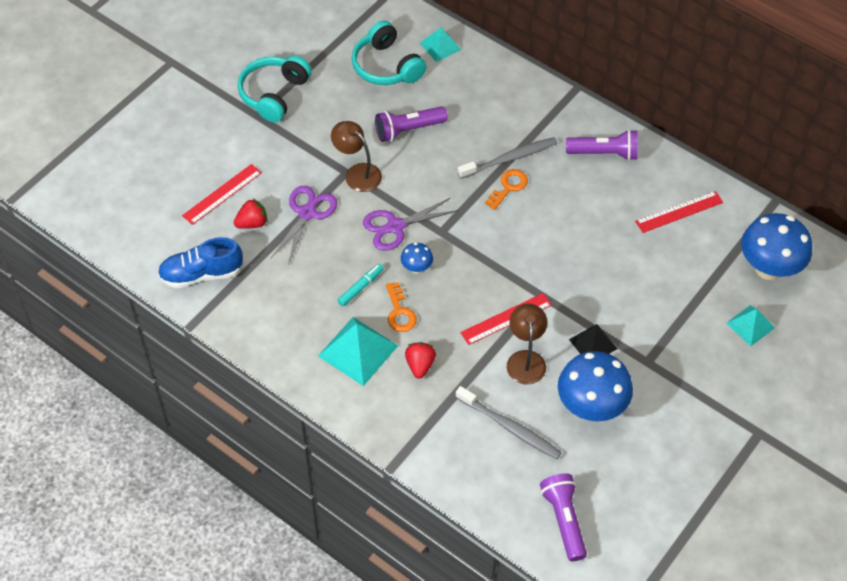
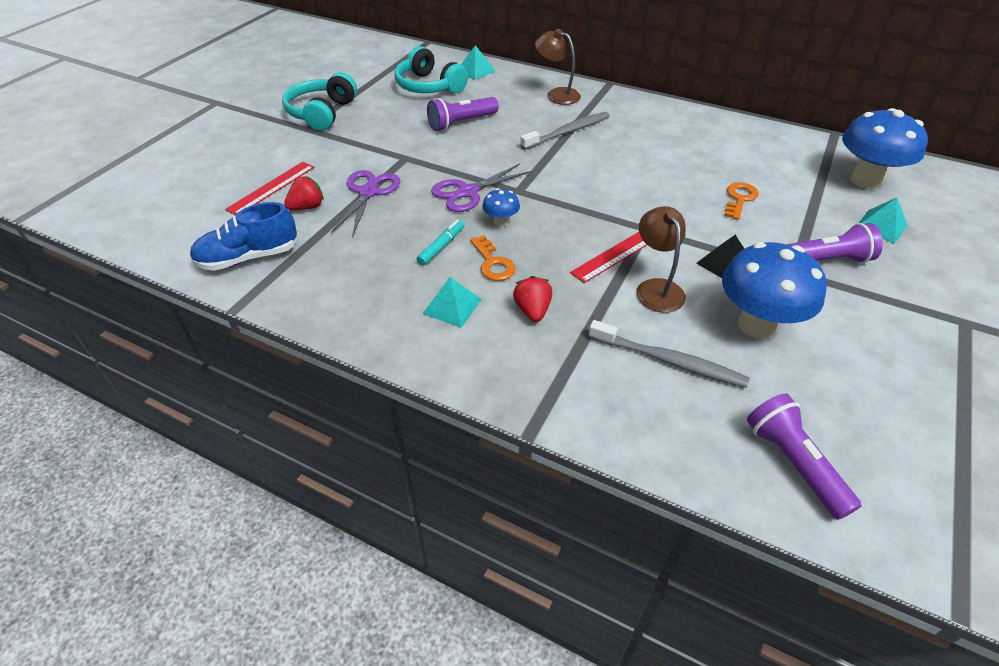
camera: 10 degrees left, 10 degrees down
(357, 173) = (417, 157): brown lamp -> brown lamp (557, 94)
(358, 350) = (452, 306): turquoise pyramid -> turquoise pyramid, size x0.61
(508, 187) = (575, 151): orange key -> orange key (739, 199)
(604, 153) = (657, 119): purple flashlight -> purple flashlight (825, 261)
(679, 212) = (751, 150): red ruler -> none

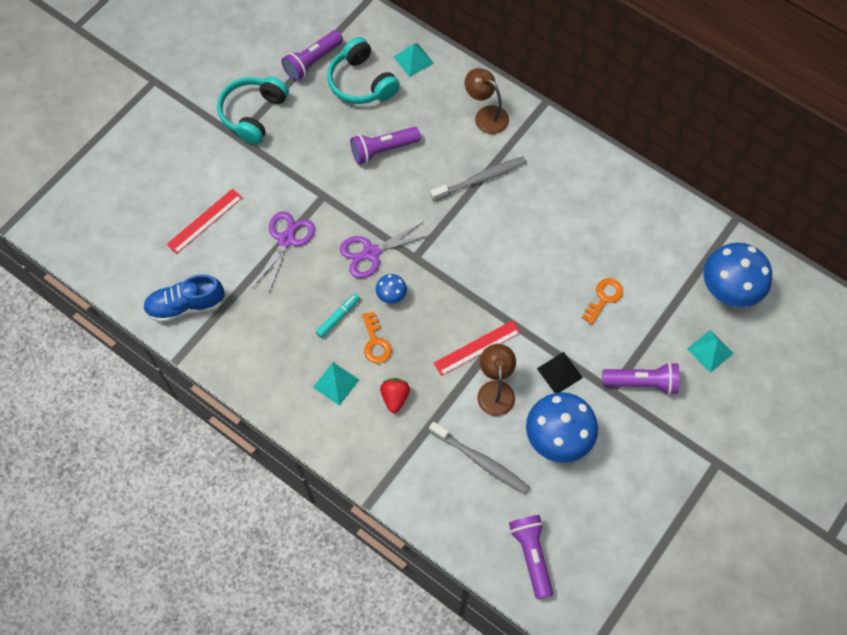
camera: 10 degrees right, 20 degrees up
(307, 207) = (234, 251): red strawberry -> none
(378, 79) = (312, 62): none -> purple flashlight

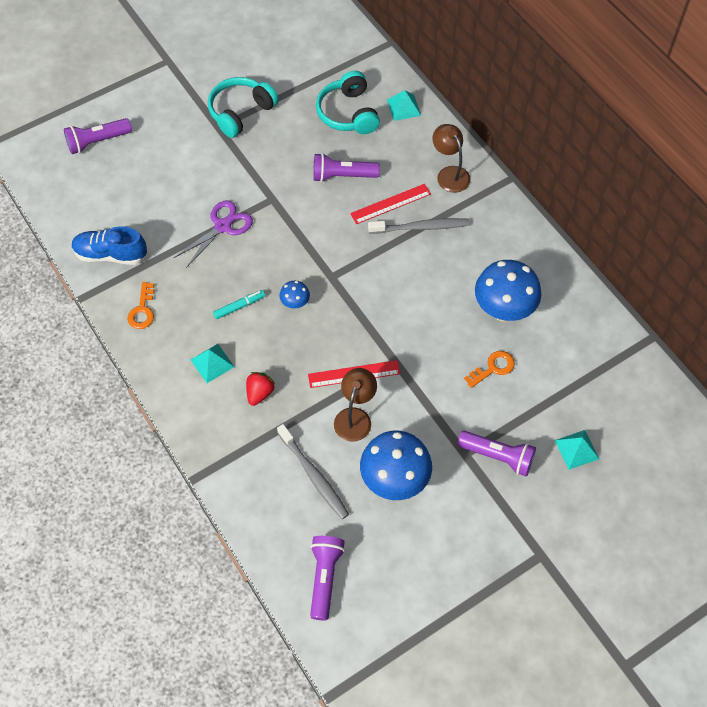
camera: 20 degrees right, 5 degrees down
(204, 221) = (159, 188): red ruler -> red ruler (390, 203)
(312, 62) = (312, 83): purple flashlight -> purple flashlight (97, 142)
(371, 253) = (293, 260): purple scissors -> none
(375, 342) = (263, 339): orange key -> orange key (142, 310)
(559, 373) = (422, 421): black pyramid -> none
(728, 291) = (617, 400): blue mushroom -> blue mushroom (503, 310)

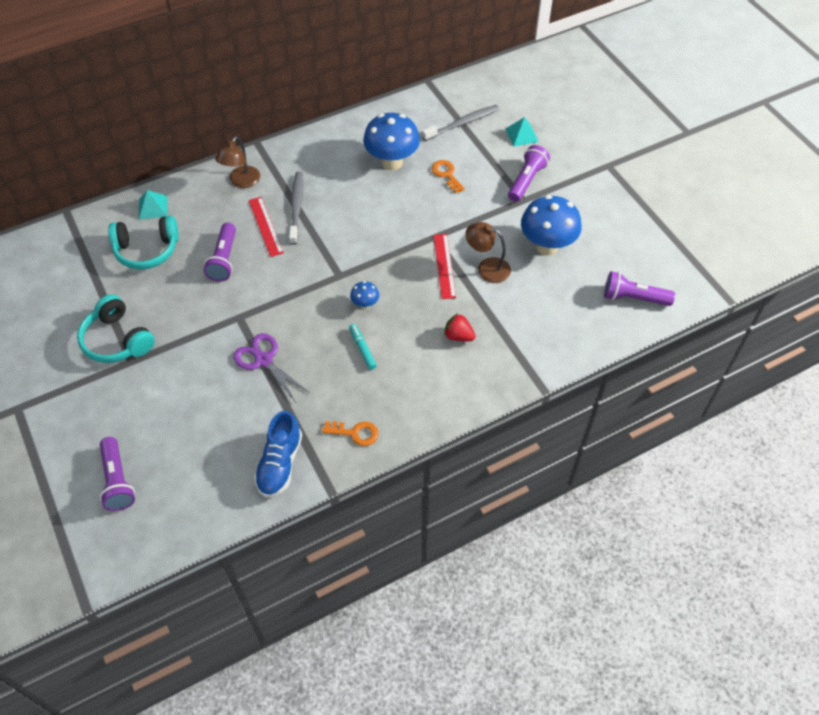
camera: 85 degrees left, 5 degrees down
(212, 363) = (423, 373): turquoise pyramid -> none
(314, 476) = (542, 300): grey toothbrush -> grey toothbrush (463, 123)
(450, 174) = (241, 182): brown lamp -> brown lamp turned 45 degrees counterclockwise

